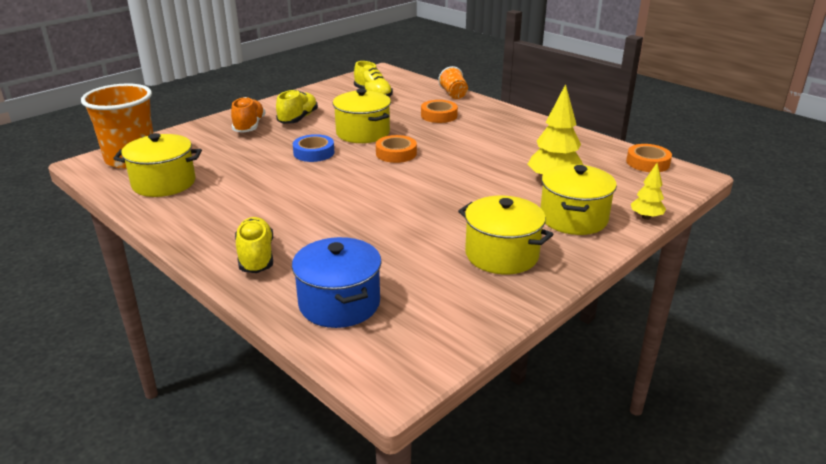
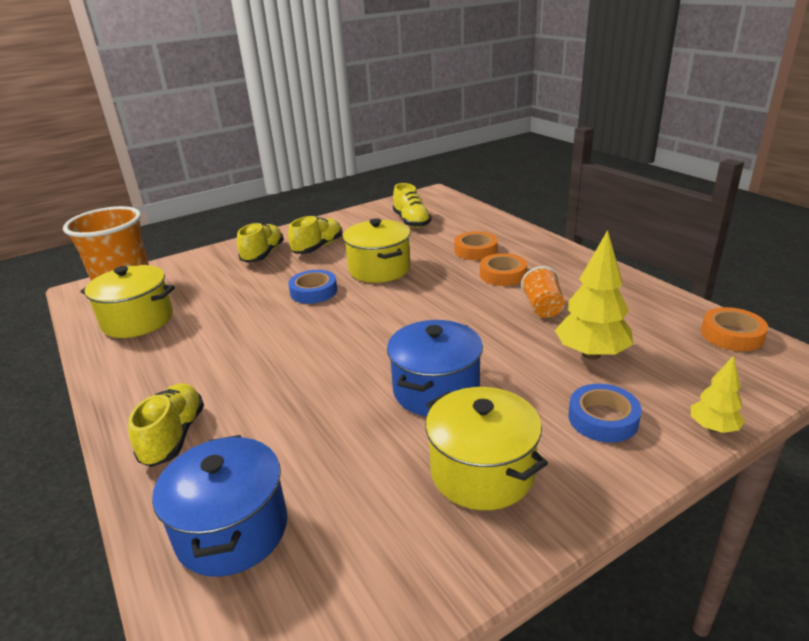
camera: 15 degrees right, 0 degrees up
(249, 126) = (263, 254): orange shoe -> yellow shoe
(396, 153) = (405, 299): orange tape -> orange tape (503, 275)
(448, 212) = (436, 390): none -> blue pot
(453, 94) = (503, 224): orange cup -> orange cup (543, 308)
(573, 218) = (603, 419): yellow pot -> blue tape

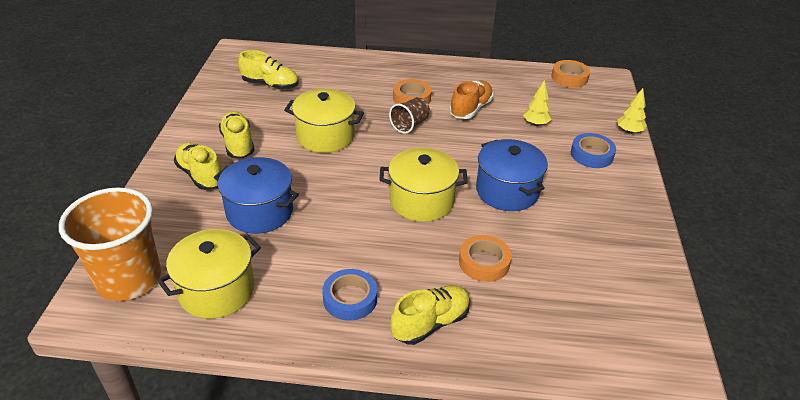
camera: 55 degrees left, 10 degrees up
(174, 436) = (430, 323): yellow shoe -> yellow shoe turned 105 degrees clockwise
(232, 530) = (555, 328): blue pot -> blue pot (260, 212)
(313, 291) = (313, 179): blue tape -> blue tape (350, 299)
(459, 293) = (410, 125): none -> brown cup
(475, 250) = (363, 88): orange tape -> orange tape (484, 262)
(482, 472) = (593, 214): yellow pot -> yellow pot (421, 201)
(543, 308) = (470, 109): orange cup -> orange shoe
(591, 354) = (535, 123): yellow tree -> yellow tree, size x0.55

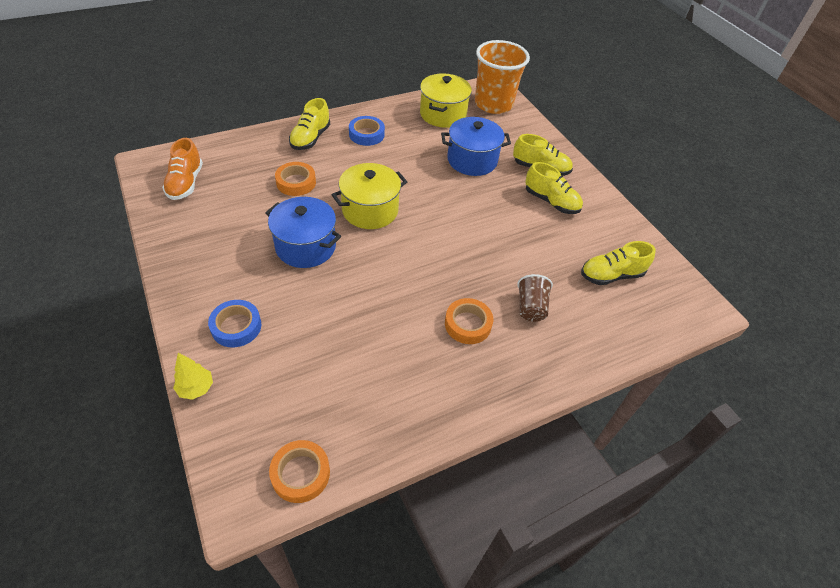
camera: 145 degrees right, 10 degrees up
(325, 136) = (497, 238): yellow pot -> none
(410, 125) = (439, 284): brown cup -> brown cup (531, 307)
(470, 109) = (395, 337): orange shoe -> orange shoe (186, 183)
(535, 123) = (313, 348): yellow tree -> none

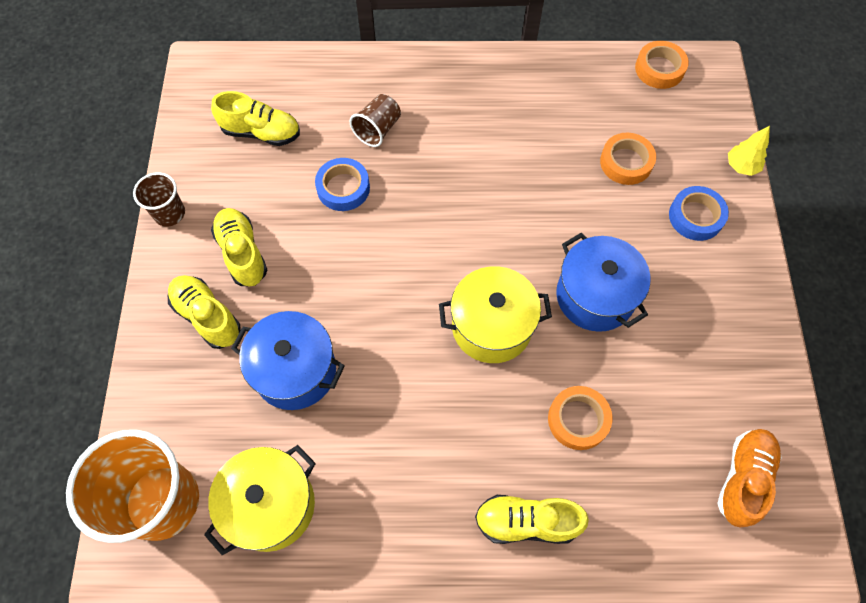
camera: 150 degrees left, 15 degrees up
(310, 138) = (526, 522): yellow shoe -> yellow shoe turned 135 degrees counterclockwise
(366, 134) = (429, 497): blue tape -> blue tape (343, 188)
(468, 324) = (454, 136): orange tape -> orange tape (626, 162)
(615, 208) = (169, 213): none -> brown cup

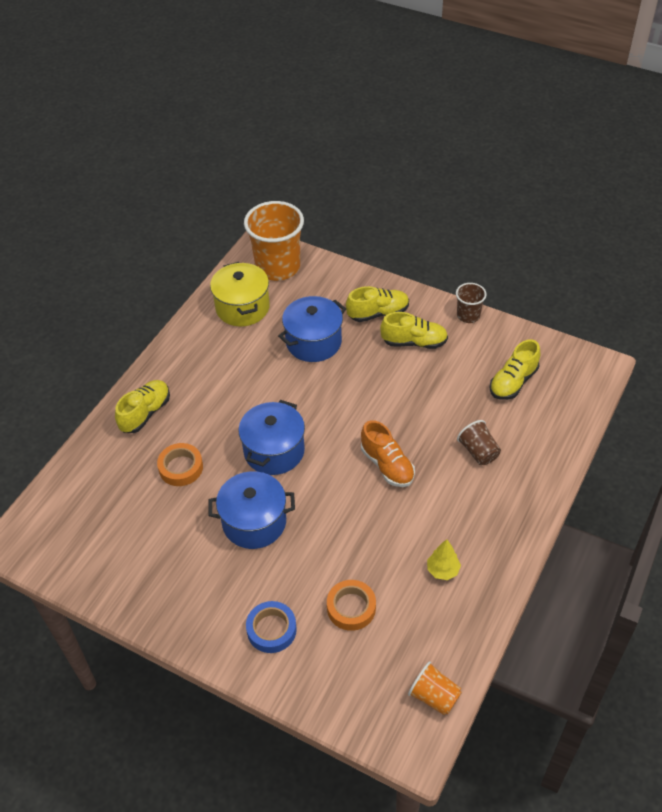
camera: 120 degrees right, 15 degrees down
(343, 188) = (435, 412): blue tape -> none
(491, 326) = (274, 451): yellow pot -> blue pot
(659, 69) = (434, 696): orange tape -> orange cup
(741, 166) = (294, 698): yellow tree -> yellow tree (442, 570)
(743, 479) = (78, 537): orange shoe -> orange shoe (387, 465)

